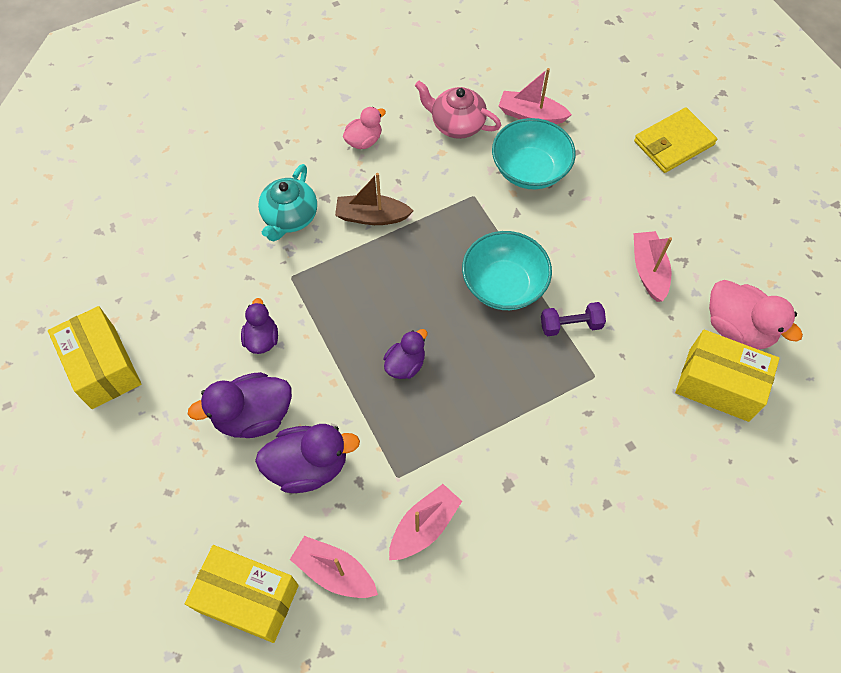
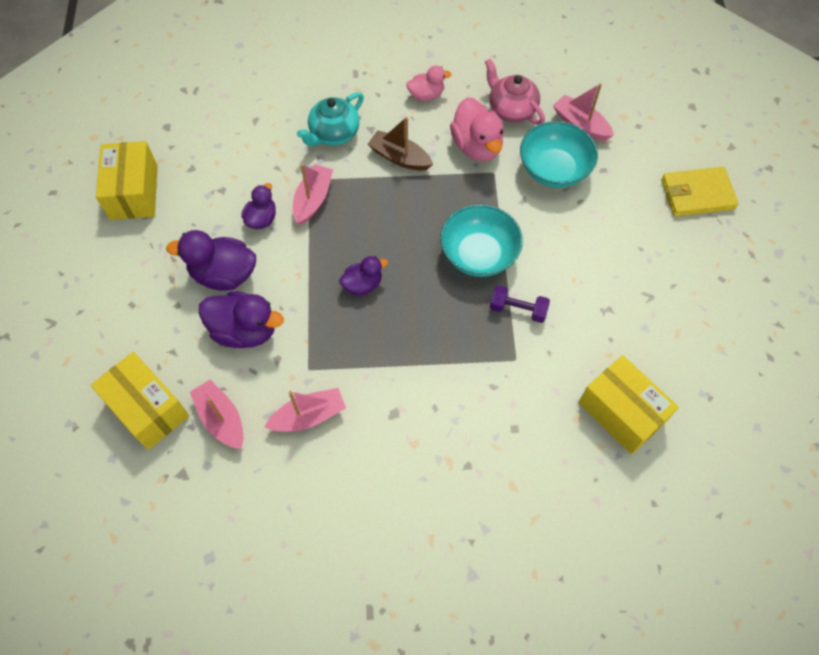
camera: 25 degrees right, 0 degrees up
(648, 270) = (612, 292): pink boat -> pink boat (313, 199)
(738, 328) = (666, 373): pink duck -> pink duck (477, 146)

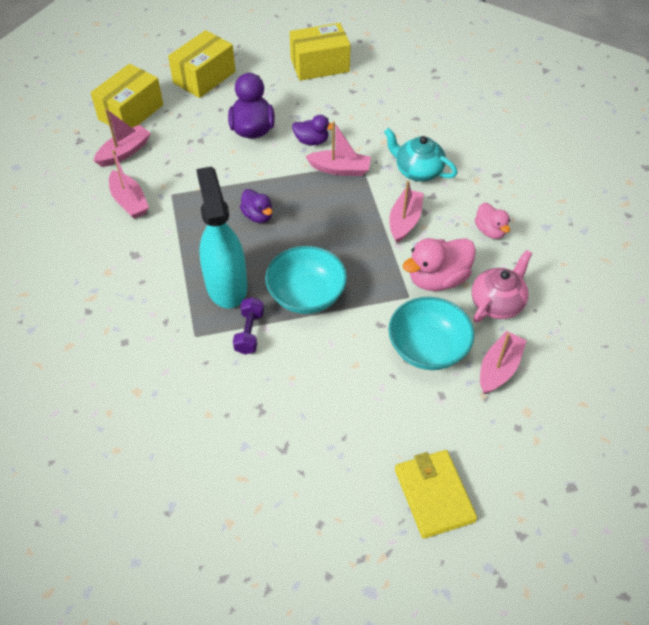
camera: 80 degrees right, 10 degrees down
(245, 330) = (202, 151): purple duck -> none
(399, 157) = (404, 221): brown boat -> pink boat
(454, 324) = (226, 285): none -> turquoise spray bottle
(621, 412) = (145, 428): yellow box -> yellow box (204, 77)

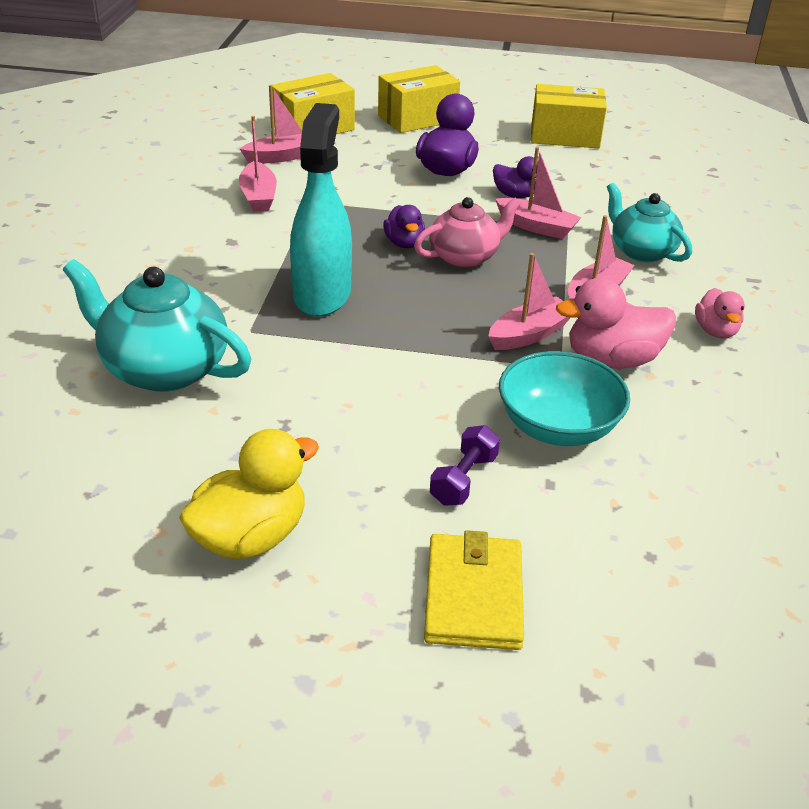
camera: 20 degrees right, 15 degrees down
(155, 391) = (164, 369): none -> turquoise teapot
(249, 332) = (321, 345): purple dumbbell -> purple dumbbell (463, 479)
(286, 505) = (250, 537): none -> yellow duck
(306, 295) = (419, 330): turquoise bowl -> none
(497, 303) = (688, 407): pink teapot -> pink teapot (465, 257)
(499, 368) = (654, 479): pink boat -> pink boat (529, 334)

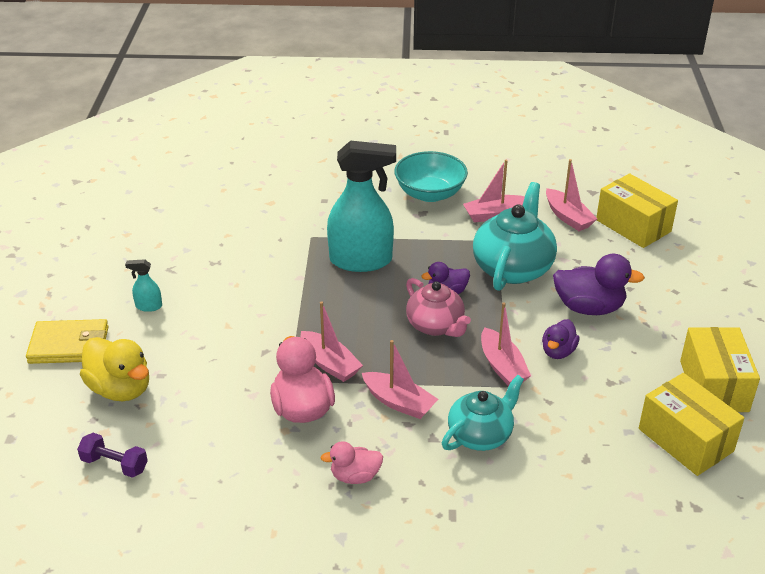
camera: 85 degrees right, 0 degrees up
(164, 369) = (265, 211): turquoise teapot -> turquoise teapot (513, 268)
(250, 537) = (120, 263): yellow duck -> yellow duck (120, 389)
(383, 498) = (148, 306): none -> turquoise spray bottle
(417, 118) = (693, 283): yellow box -> yellow box (685, 440)
(463, 479) = (164, 337): purple dumbbell -> purple dumbbell (114, 464)
(536, 227) = (502, 366): pink boat -> pink boat turned 45 degrees counterclockwise
(557, 427) = (218, 378): turquoise bowl -> turquoise bowl (430, 193)

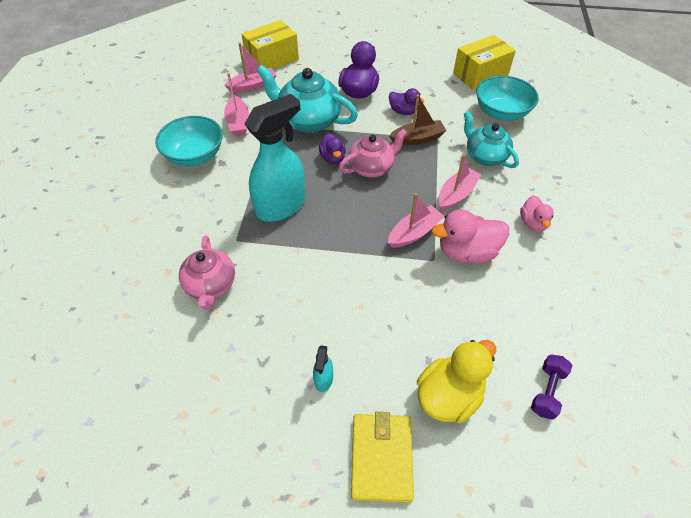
camera: 85 degrees left, 15 degrees up
(255, 229) = (211, 285): none -> pink teapot
(361, 260) = (281, 206): turquoise spray bottle -> turquoise spray bottle turned 45 degrees clockwise
(502, 366) = (417, 138): pink boat -> brown boat
(590, 460) = (501, 112): none -> turquoise bowl
(714, 386) = (435, 57): yellow box -> none

